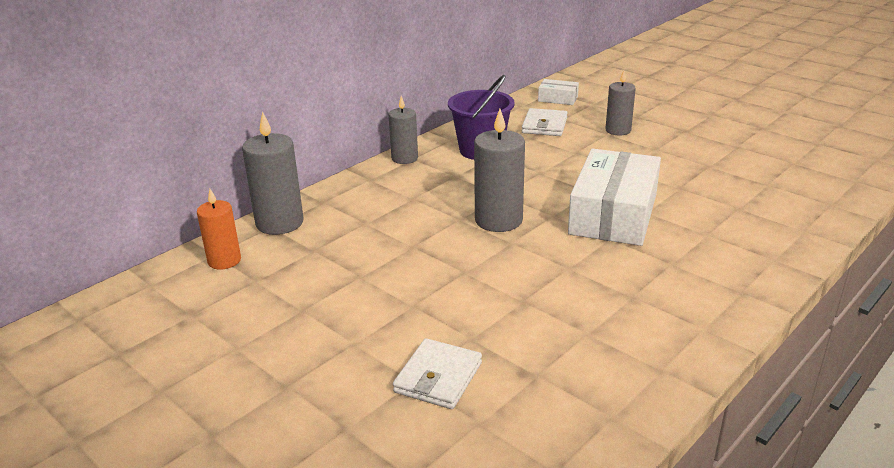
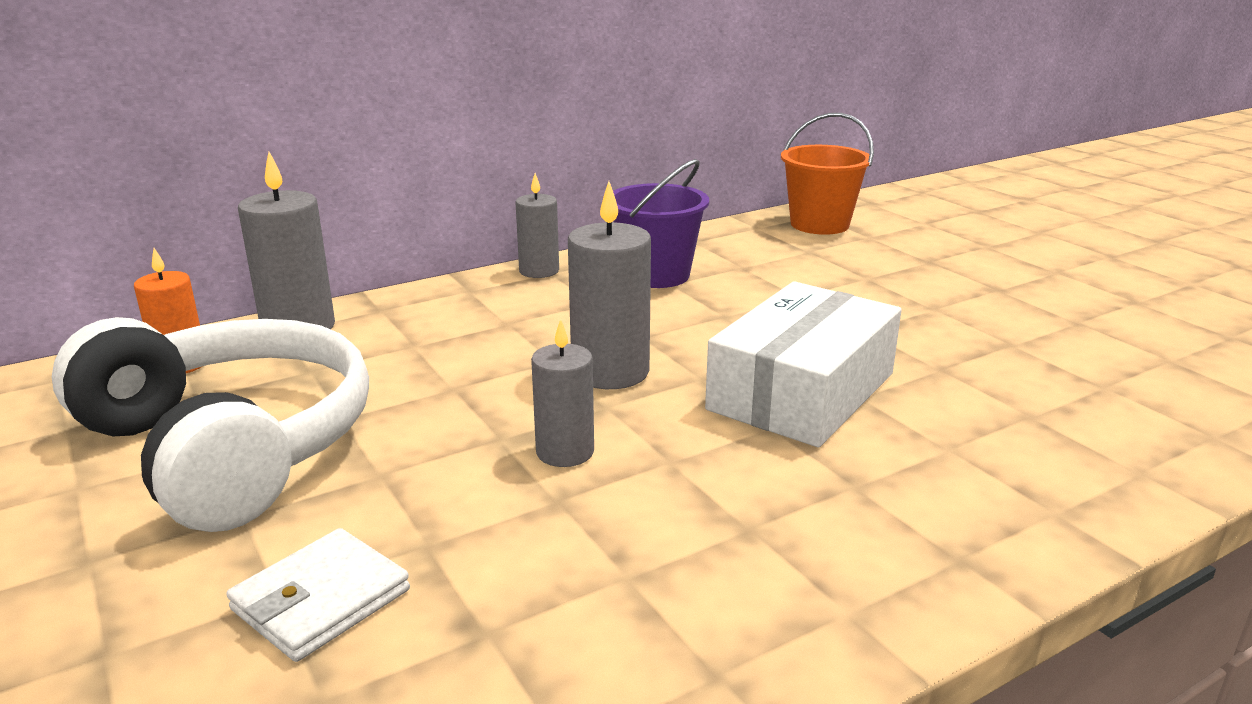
camera: 15 degrees right, 5 degrees down
(308, 306) = (230, 447): none -> white headphones
(544, 125) = (775, 255): white wallet -> none
(558, 99) = (819, 224): white box -> orange bucket
(618, 130) = (886, 275): grey candle -> grey candle (565, 452)

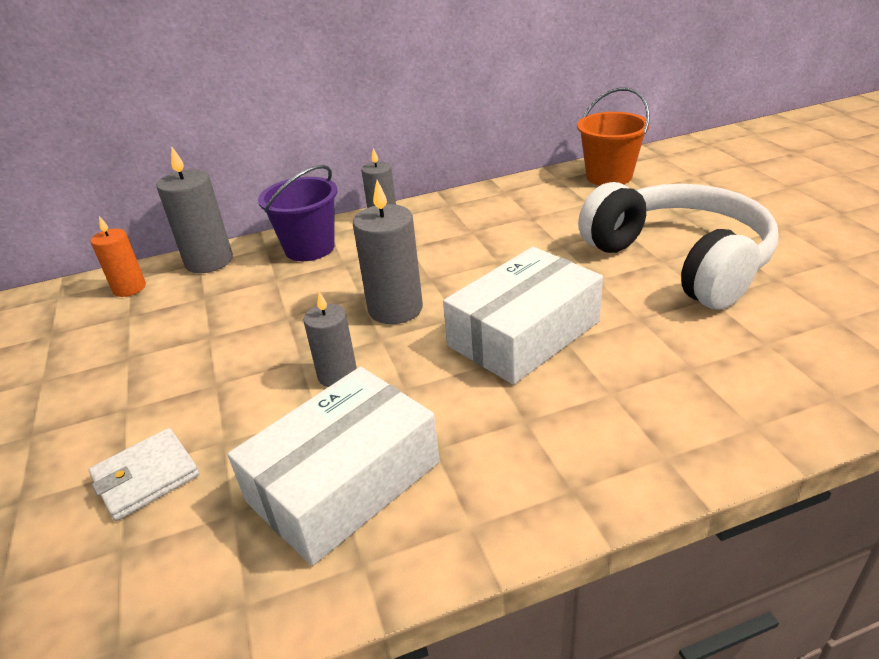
camera: 15 degrees right, 10 degrees up
(230, 447) = (135, 355): white headphones -> white headphones (679, 261)
(640, 578) = (344, 482): none -> white box
(656, 275) = (464, 223): purple bucket -> purple bucket (310, 248)

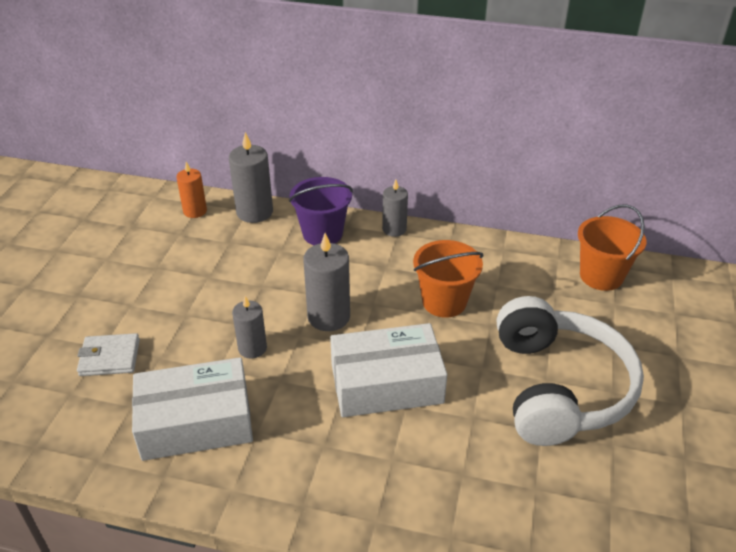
camera: 30 degrees right, 5 degrees up
(499, 247) = (444, 302): none -> orange bucket

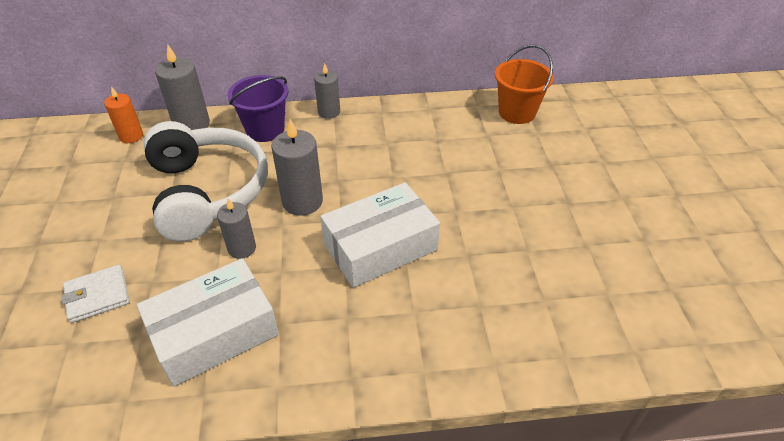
camera: 20 degrees left, 5 degrees up
(444, 302) = (399, 163): orange bucket -> none
(558, 387) = (524, 210): white headphones -> white headphones (207, 192)

